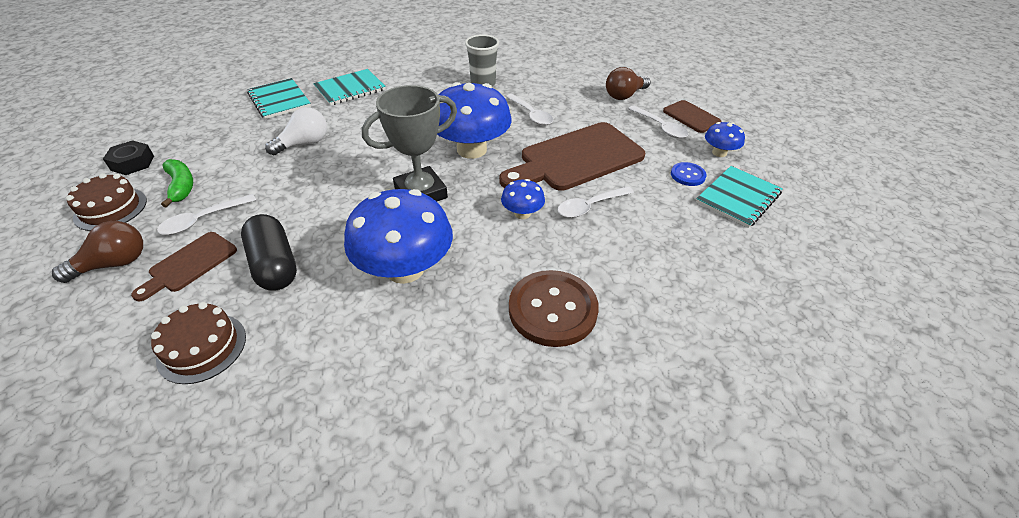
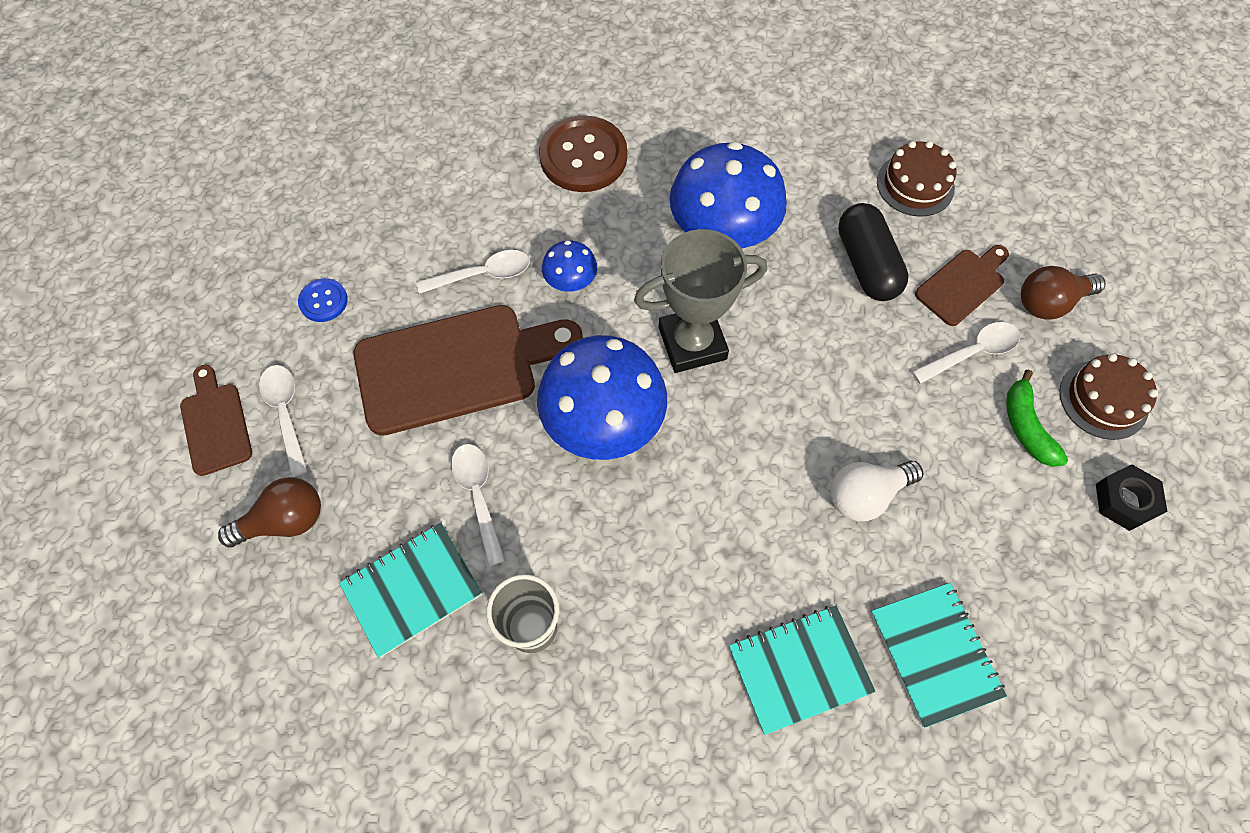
camera: 165 degrees left, 20 degrees up
(719, 153) = (245, 335): blue mushroom -> none
(738, 198) = (291, 250): turquoise notebook -> turquoise notebook (412, 589)

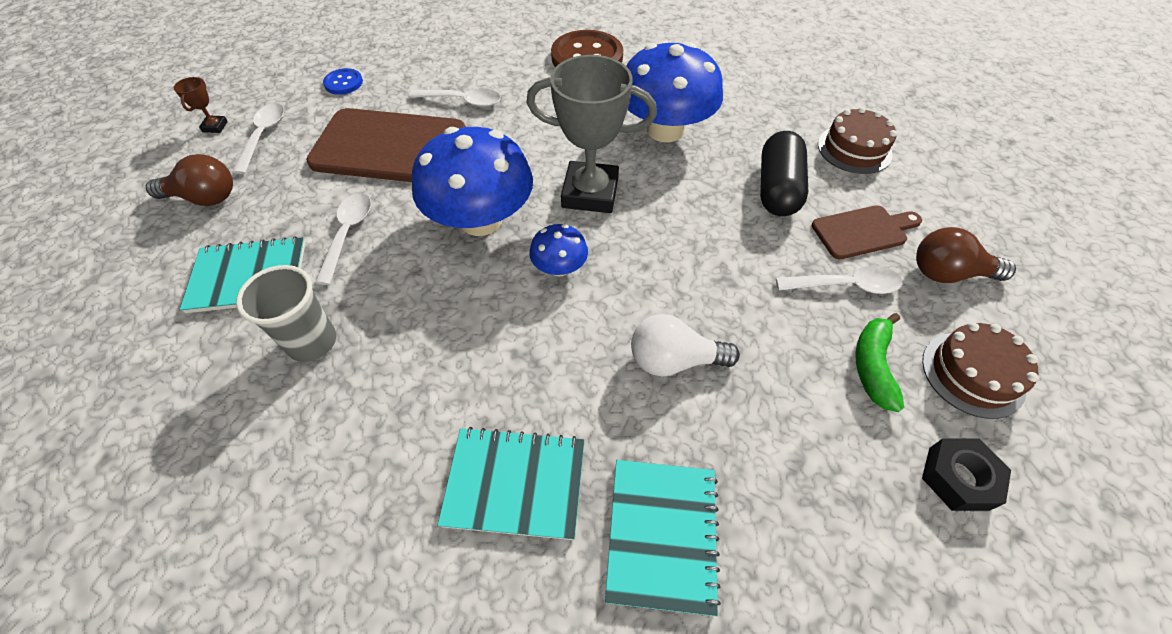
camera: 25 degrees right, 10 degrees down
(215, 424) = (215, 126): brown cutting board -> brown trophy
(570, 281) = (523, 124): blue mushroom -> blue mushroom (559, 267)

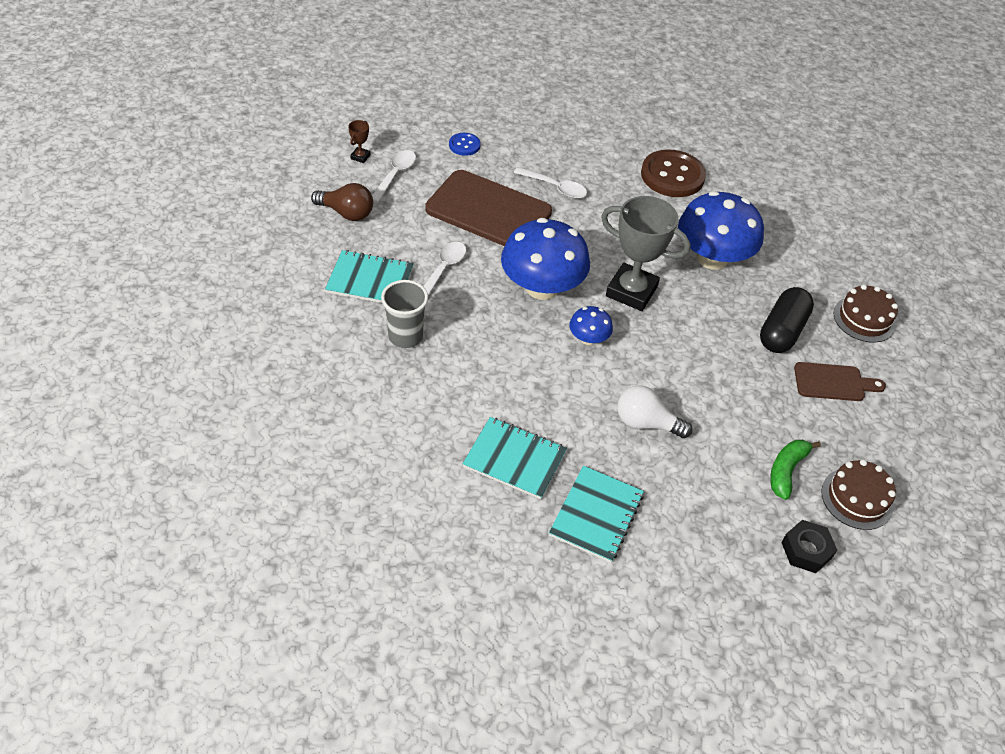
camera: 15 degrees right, 5 degrees down
(845, 285) = (797, 415): white spoon -> none
(948, 273) = (882, 431): brown light bulb -> none

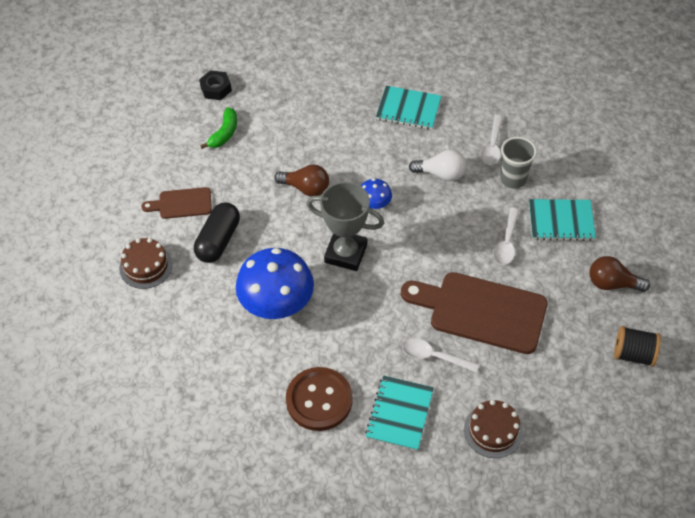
camera: 175 degrees right, 5 degrees up
(360, 157) = (633, 354): brown trophy -> black spool
(395, 175) = (590, 338): white spoon -> white spoon (492, 146)
(464, 145) = (539, 394): blue button -> none
(542, 287) = (421, 242): blue mushroom -> none
(596, 515) = (349, 86): turquoise notebook -> turquoise notebook (399, 414)
(646, 423) = (323, 148): white light bulb -> white light bulb (441, 174)
(673, 373) = (306, 188): none -> brown light bulb
(857, 498) = (178, 124): brown cake -> brown cake (493, 430)

